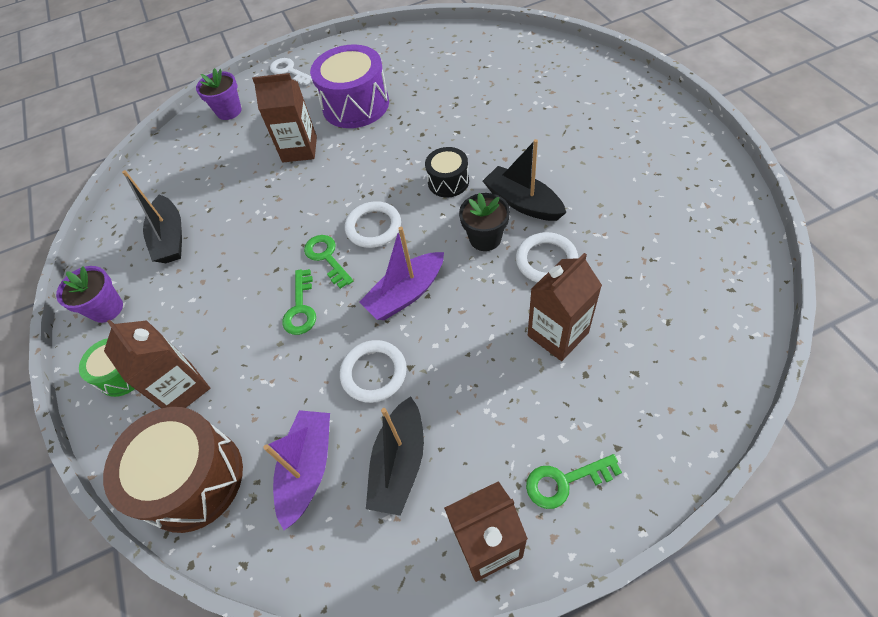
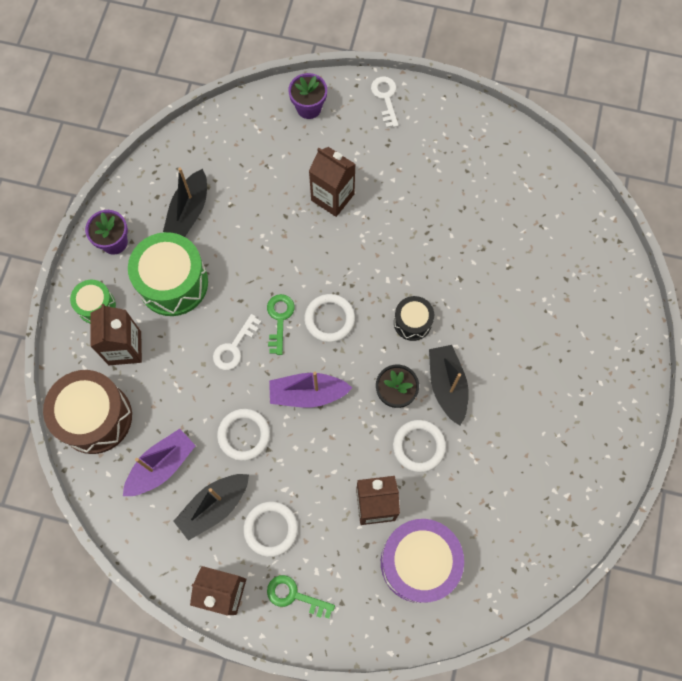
camera: 30 degrees right, 15 degrees up
(195, 300) = (173, 283): none -> green drum
(300, 308) = (234, 347): green key -> white key
(355, 105) = (407, 184): purple drum -> purple drum (418, 562)
(479, 436) = (271, 529): none -> white ring

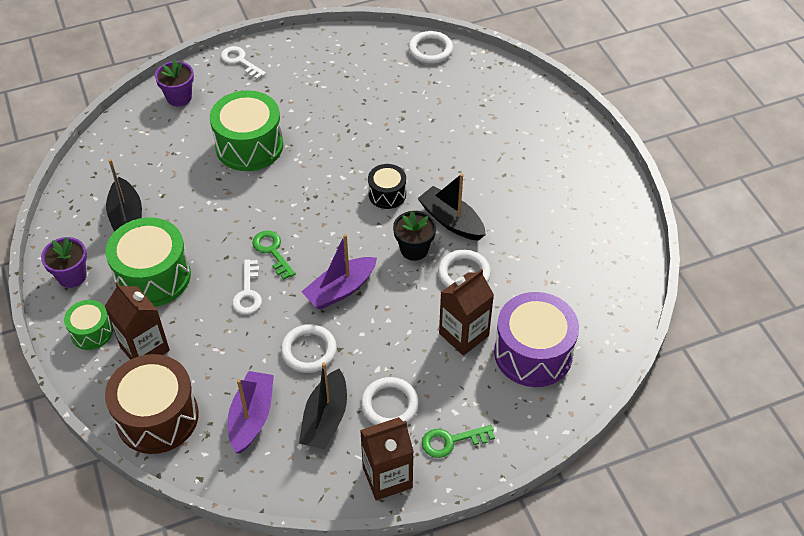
camera: 35 degrees left, 20 degrees down
(329, 319) = (316, 228): white ring -> white ring (430, 50)
(332, 197) = (249, 146): brown carton -> green drum

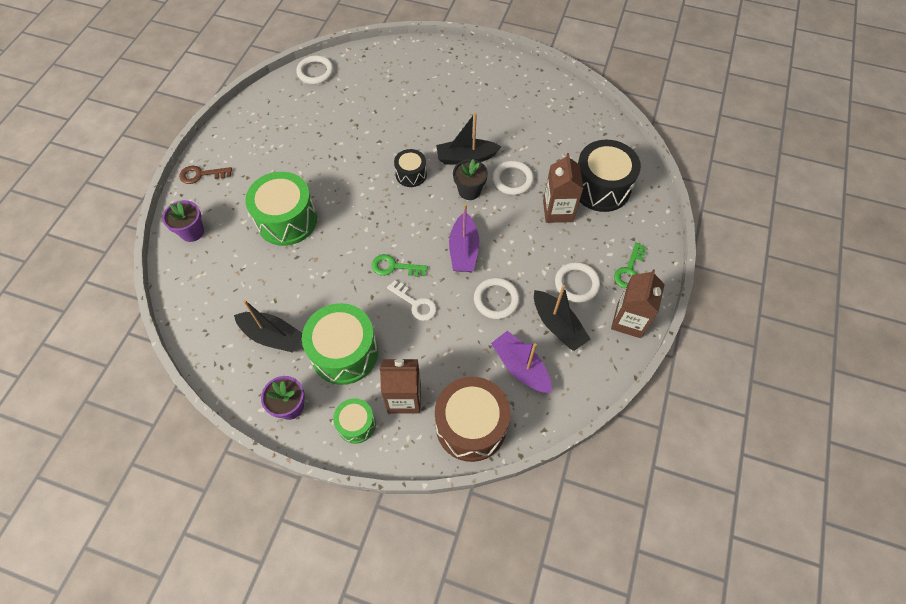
camera: 50 degrees left, 10 degrees up
(240, 61) = (201, 175): white key -> brown key
(533, 353) = (601, 188): purple drum -> black drum

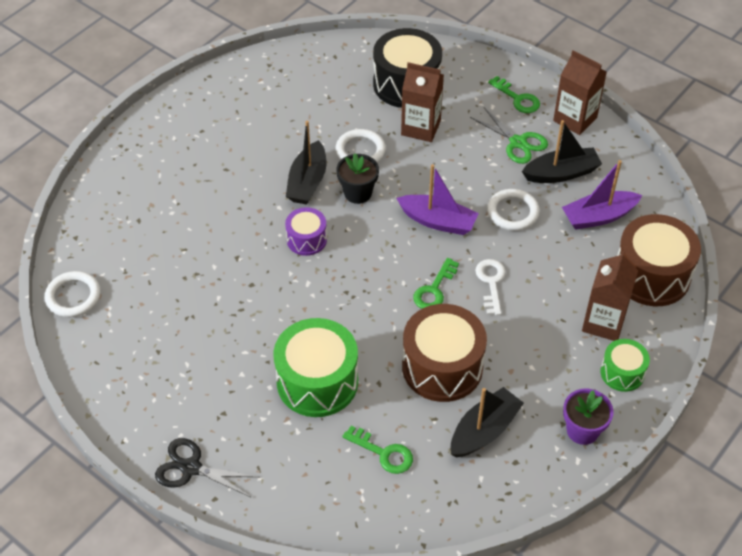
camera: 70 degrees left, 10 degrees down
(192, 232) = (287, 494): purple flower pot -> none
(201, 175) = (191, 467): brown key -> black scissors
(237, 277) = (383, 453): none -> green key
(322, 292) = (442, 367): none -> brown drum
(344, 353) = (531, 363): green drum -> none
(411, 174) = (306, 239): black drum -> purple drum
(415, 303) = (491, 282): white key -> white key turned 60 degrees counterclockwise
(576, 284) = (518, 143): white ring -> green scissors

